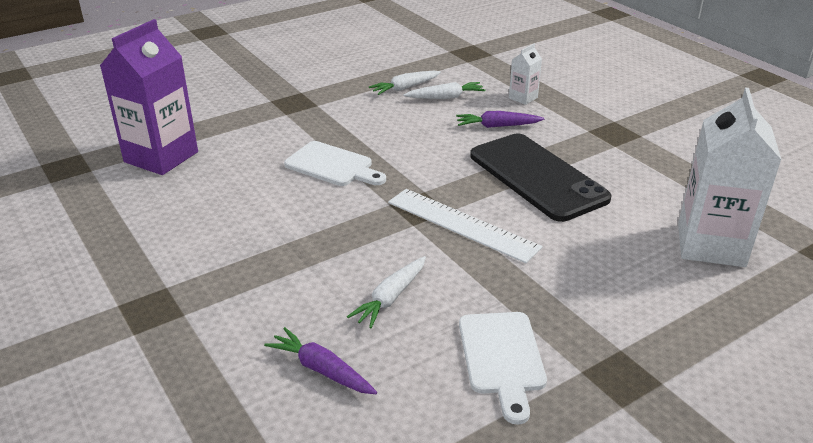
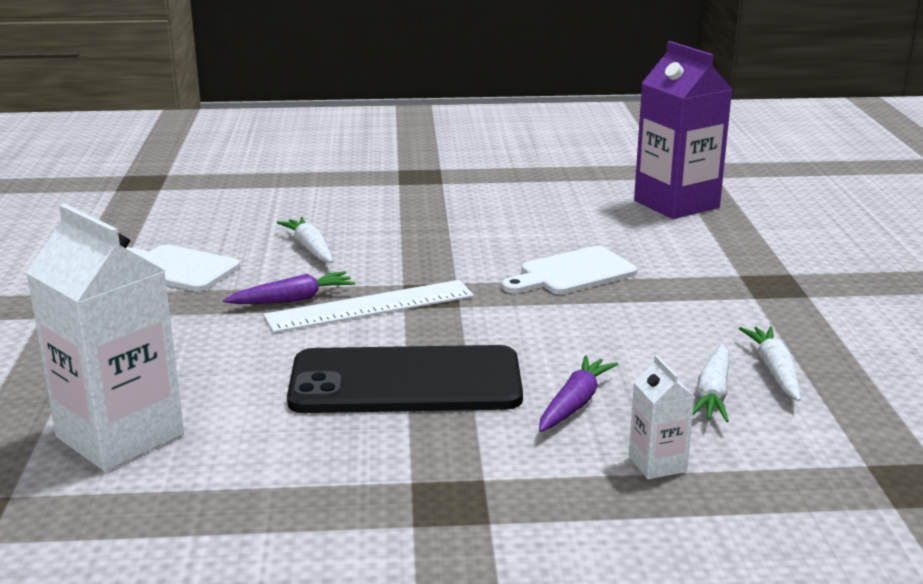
camera: 120 degrees right, 10 degrees down
(322, 370) = (270, 211): purple carrot -> purple carrot (292, 299)

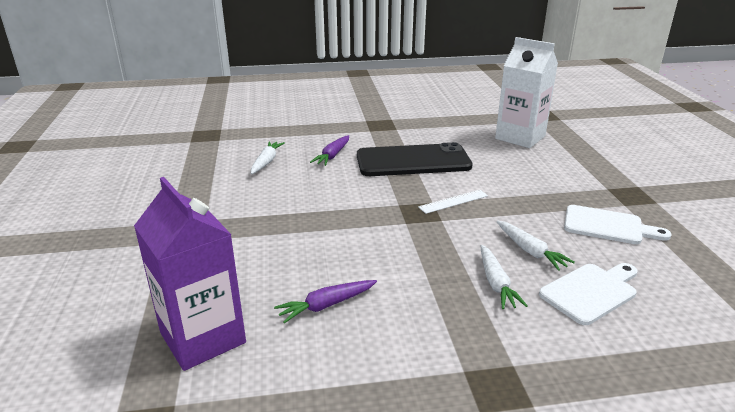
camera: 175 degrees right, 5 degrees up
(292, 299) = (504, 204): purple carrot -> purple carrot (326, 305)
(370, 306) = (453, 201): white ruler -> white ruler, size x0.58
(572, 273) = (324, 235): white cutting board -> white cutting board (591, 292)
(657, 464) = (302, 137): white carton -> none
(774, 371) = (229, 173): white carrot -> white carrot (496, 283)

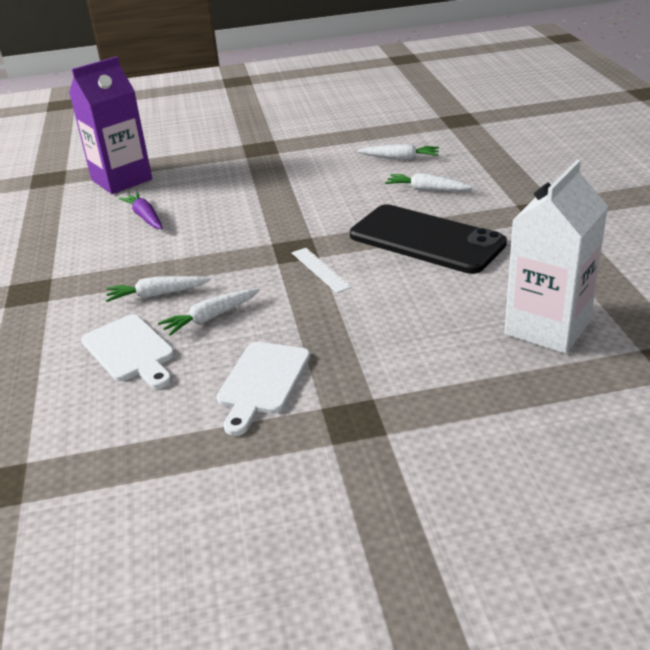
camera: 90 degrees right, 5 degrees up
(332, 155) = (427, 190): purple carrot -> white carrot
(413, 161) = (426, 239): black phone -> black phone turned 45 degrees counterclockwise

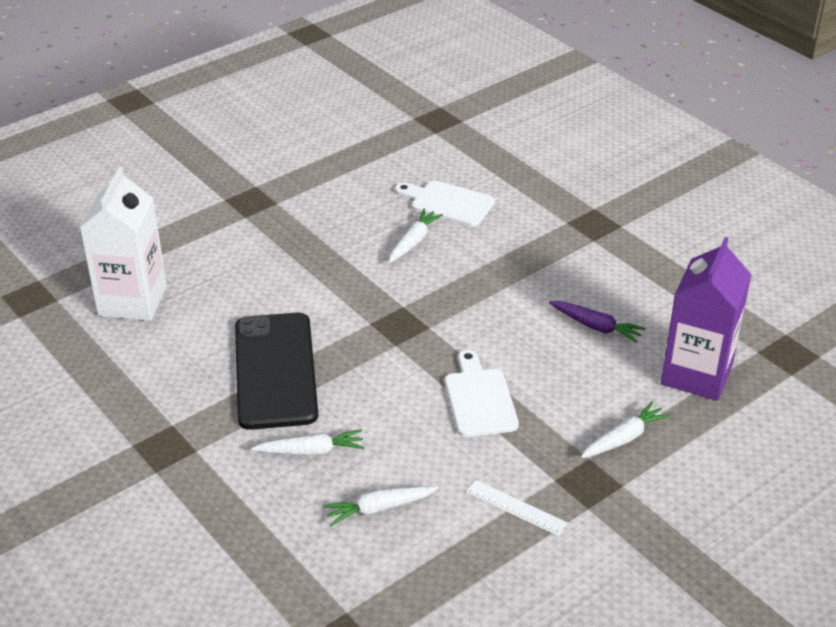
camera: 150 degrees right, 5 degrees up
(157, 294) = (480, 249): white carrot -> white carrot (623, 438)
(262, 382) = (330, 207): white cutting board -> white cutting board (479, 399)
(320, 269) = (357, 309): white ruler -> white ruler (516, 508)
(426, 239) = (275, 371): black phone -> black phone turned 75 degrees clockwise

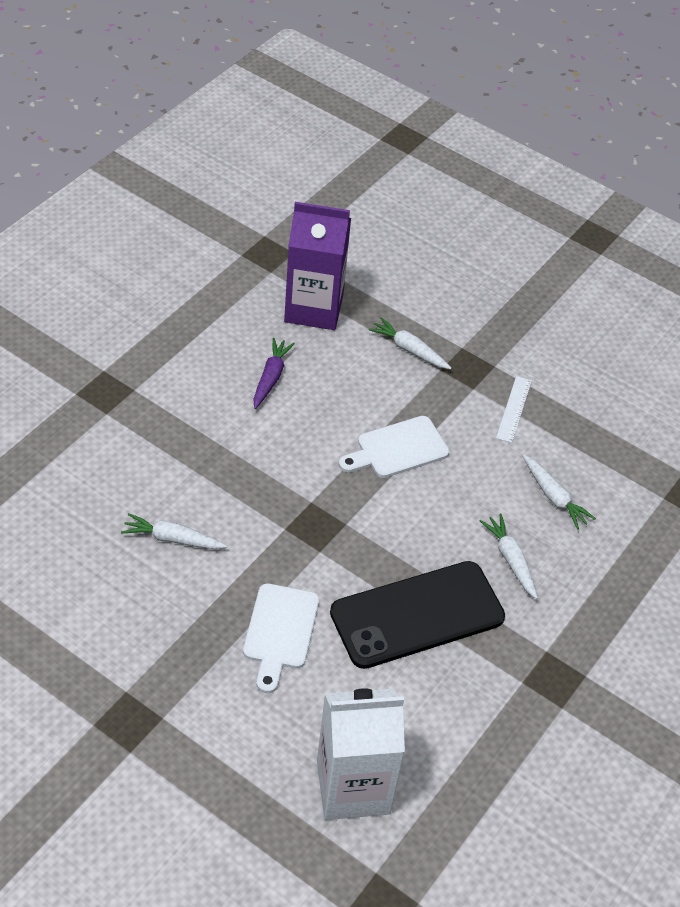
camera: 110 degrees left, 10 degrees up
(448, 203) = (92, 520): white cutting board -> white cutting board (280, 631)

